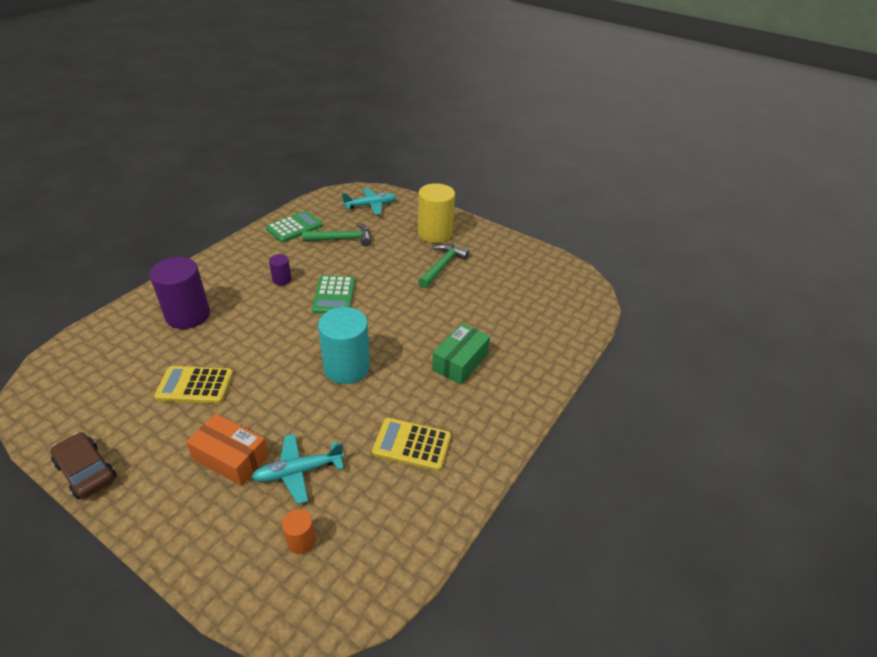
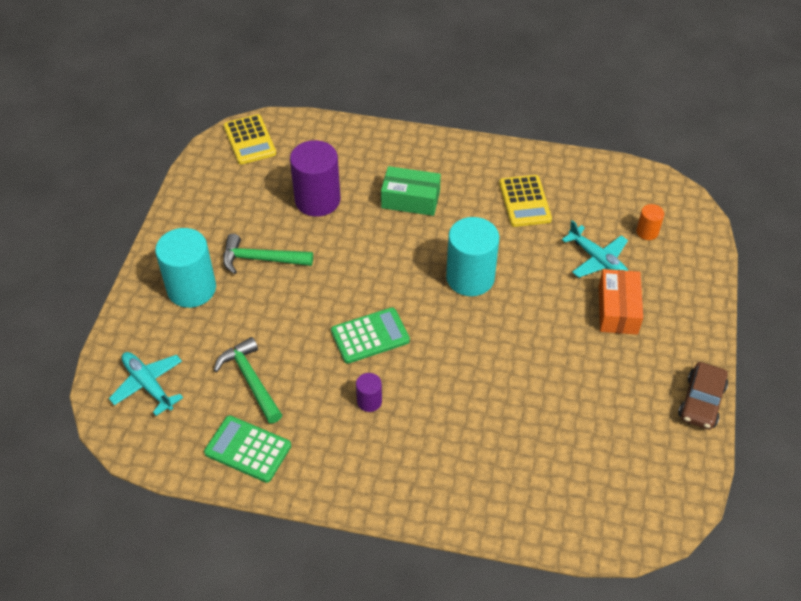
camera: 110 degrees left, 10 degrees up
(188, 315) = (483, 458): purple cylinder -> purple cylinder (317, 200)
(195, 385) = (568, 384): yellow calculator -> yellow calculator (249, 140)
(434, 233) = (191, 289): yellow cylinder -> turquoise cylinder

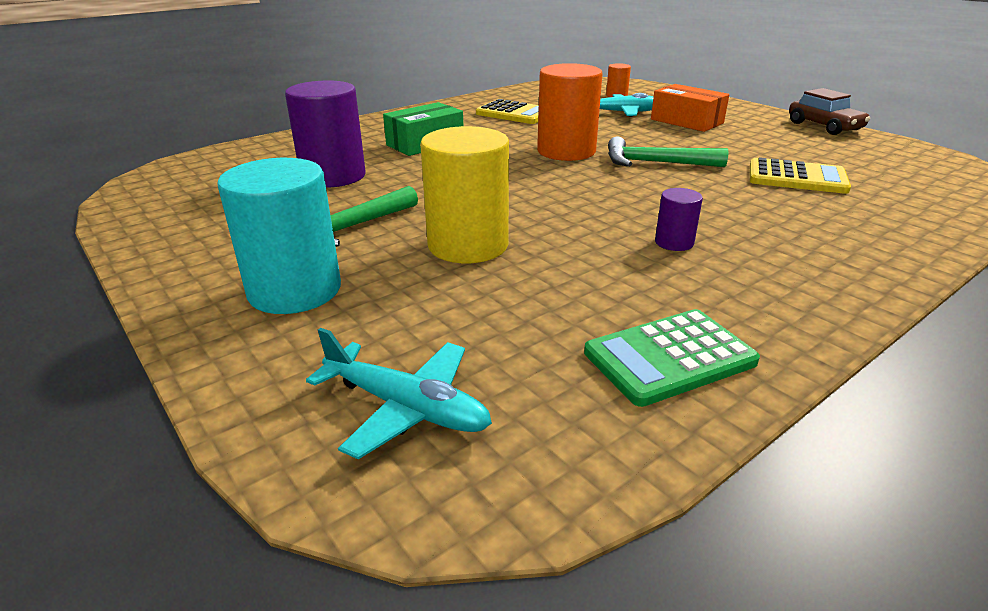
camera: 50 degrees left, 20 degrees down
(148, 385) = (406, 407): turquoise plane -> turquoise plane turned 150 degrees counterclockwise
(249, 140) = (172, 179): yellow calculator -> yellow calculator (796, 178)
(251, 380) = (534, 306): green hammer -> green hammer (655, 163)
(287, 318) = (468, 245): none -> yellow cylinder
(370, 336) = (572, 211): green calculator -> none
(470, 278) = (566, 151): turquoise cylinder -> orange cylinder

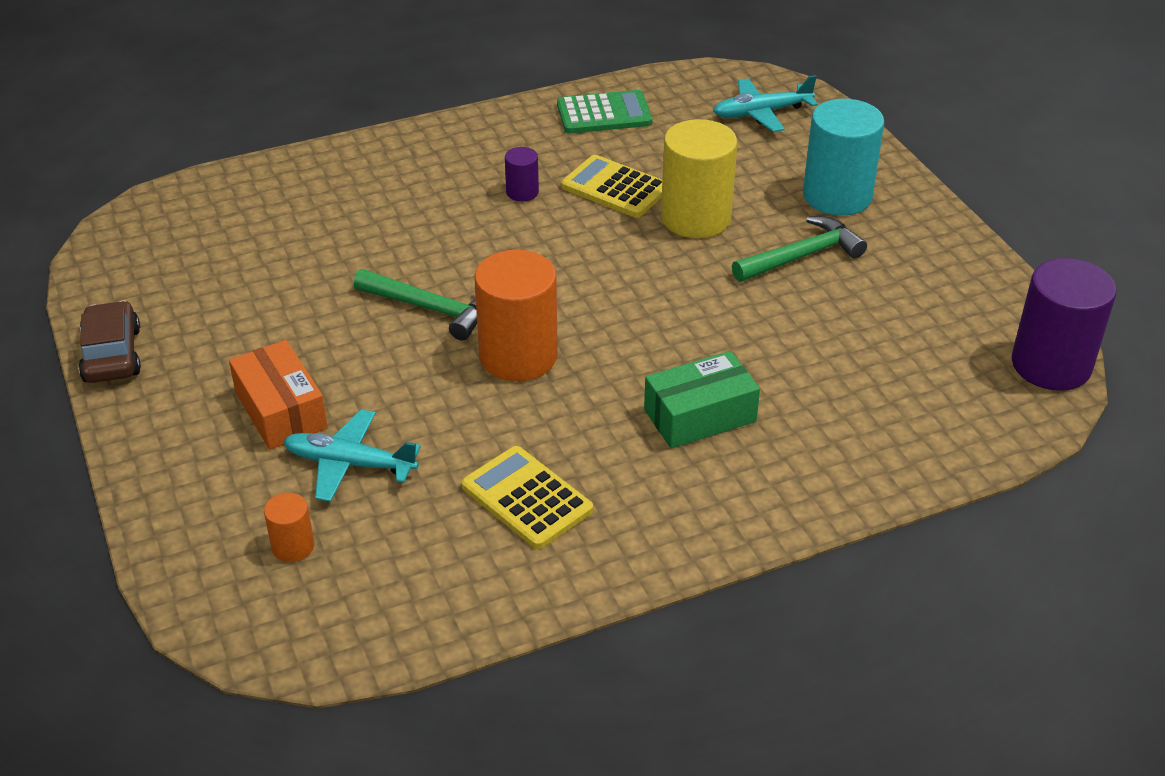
camera: 165 degrees left, 10 degrees up
(333, 176) = (824, 352): purple cylinder -> purple cylinder (1051, 365)
(406, 407) = (761, 113): turquoise plane -> turquoise plane turned 60 degrees counterclockwise
(796, 178) = (309, 253): yellow calculator -> yellow calculator (615, 188)

